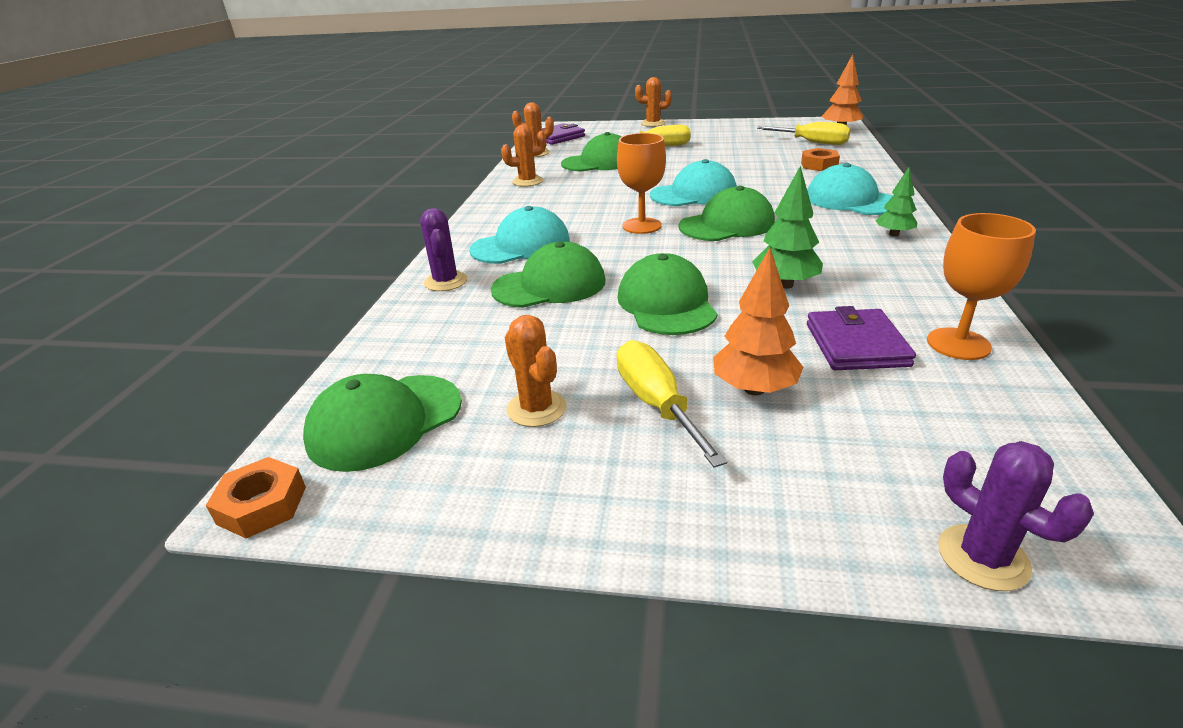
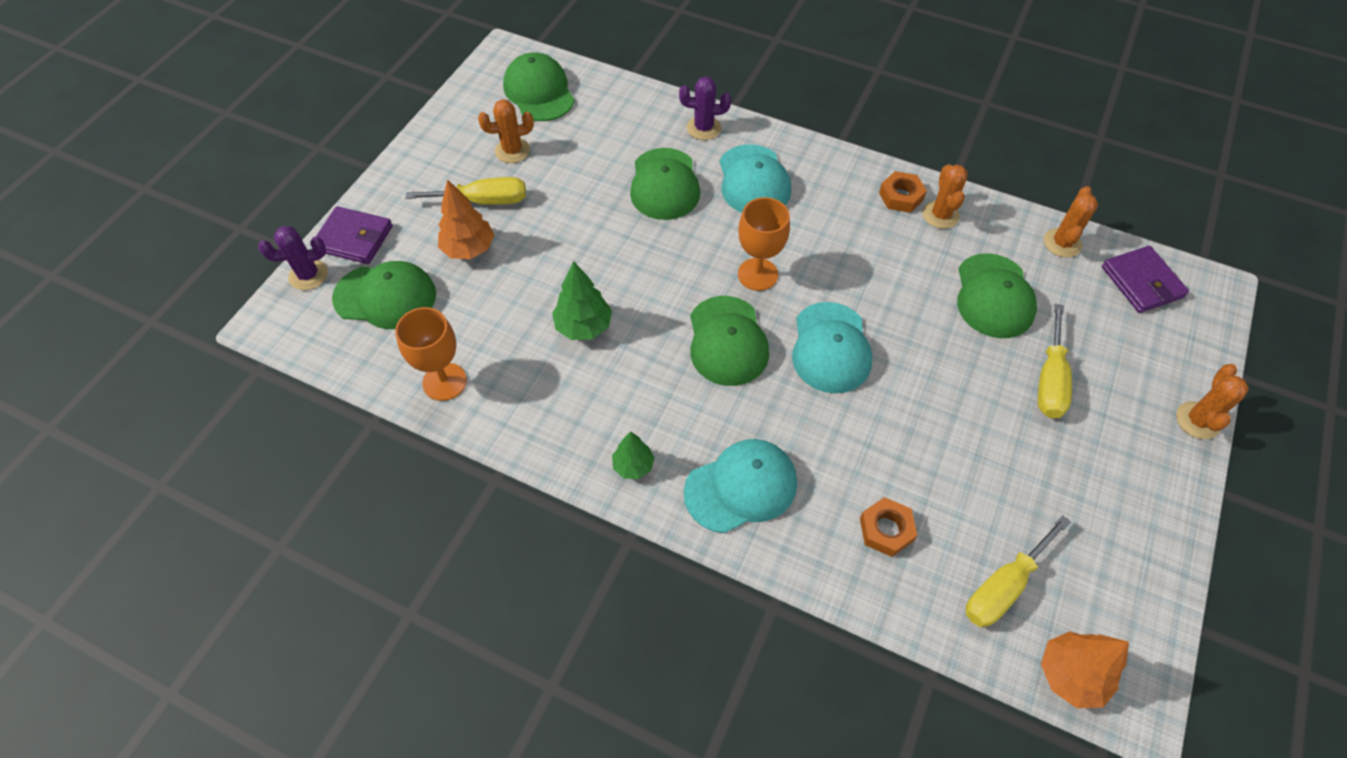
camera: 105 degrees right, 25 degrees up
(262, 505) = (500, 53): orange nut -> orange nut (901, 196)
(666, 303) = (596, 243): green cap -> green cap (385, 296)
(856, 345) = (479, 324): purple wallet -> purple wallet (354, 238)

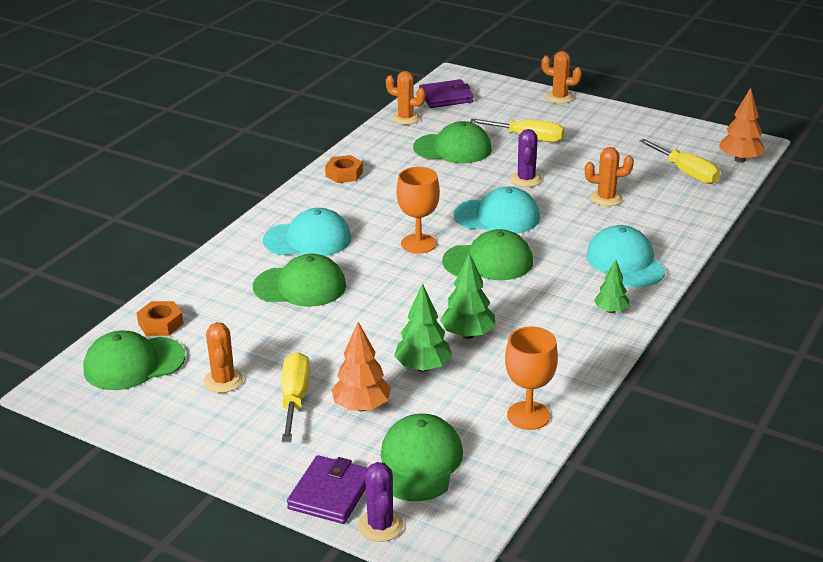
camera: 85 degrees left, 25 degrees down
(528, 291) = (423, 367): none -> green tree
(703, 128) = (230, 262): purple cactus -> purple cactus (526, 179)
(886, 530) = (652, 208): orange nut -> orange nut (160, 324)
(940, 215) = (368, 160): orange cactus -> orange cactus (606, 198)

